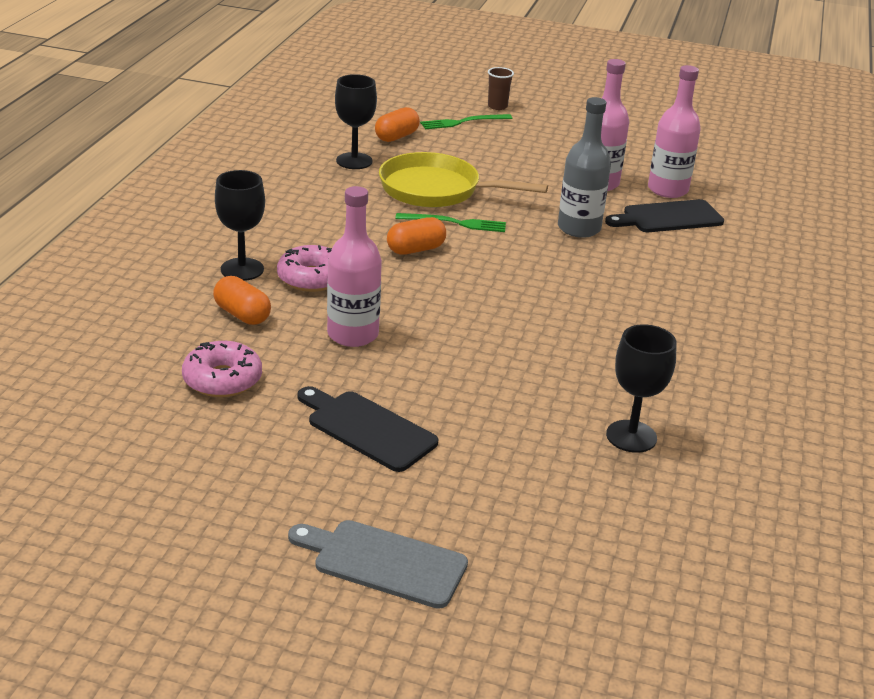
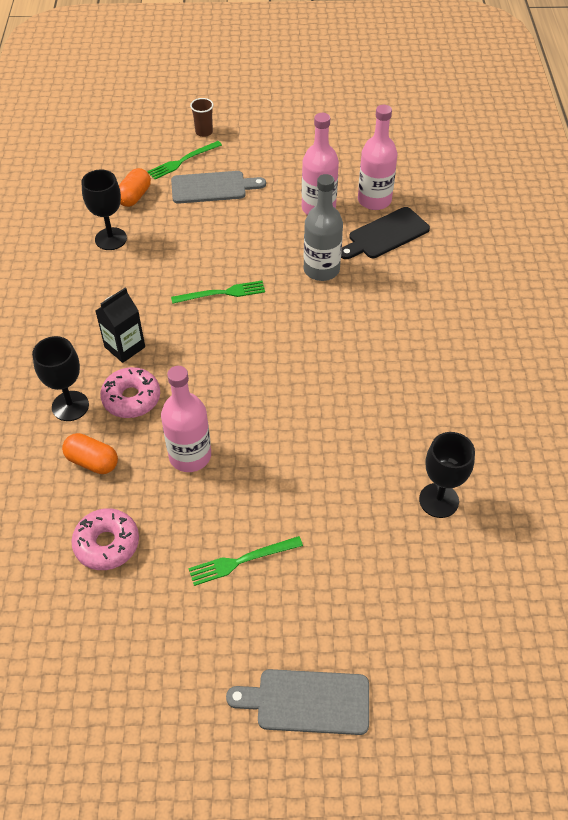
camera: 15 degrees left, 20 degrees up
(325, 240) = (125, 347): none -> black carton
(367, 429) = (241, 561): black cutting board -> green fork
(416, 249) = (202, 336): orange capsule -> none
(436, 190) = (192, 256): yellow pan -> none
(486, 146) = (212, 187): none -> grey cutting board

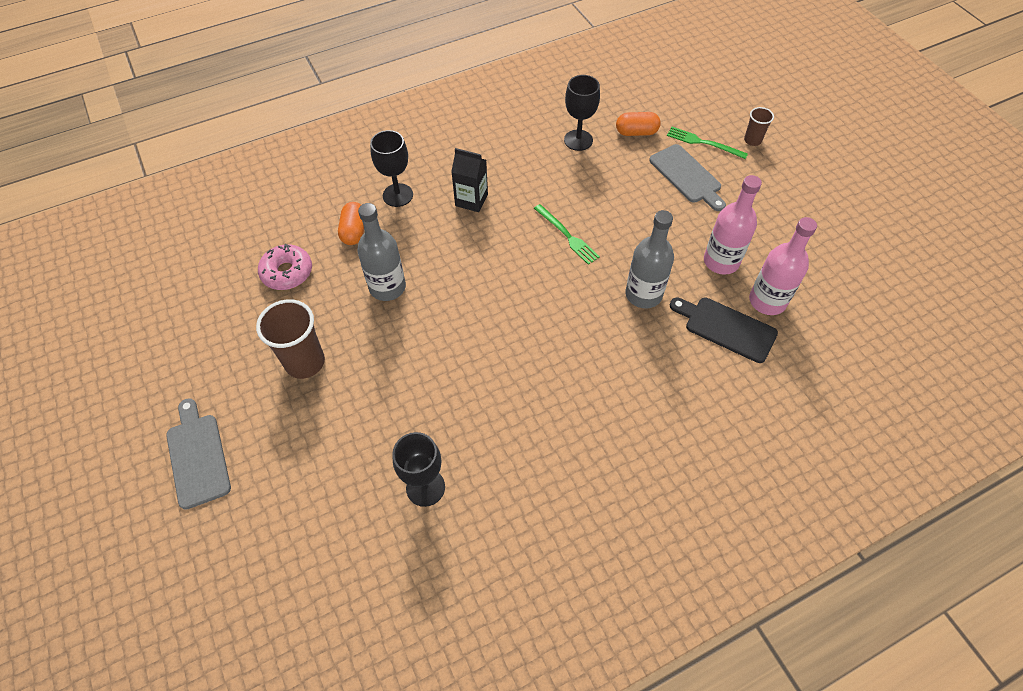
camera: 65 degrees right, 5 degrees up
(131, 398) = (423, 227): pink donut -> none
(190, 456) = (387, 287): pink bottle -> grey bottle
(241, 561) = (305, 362): green fork -> brown cup

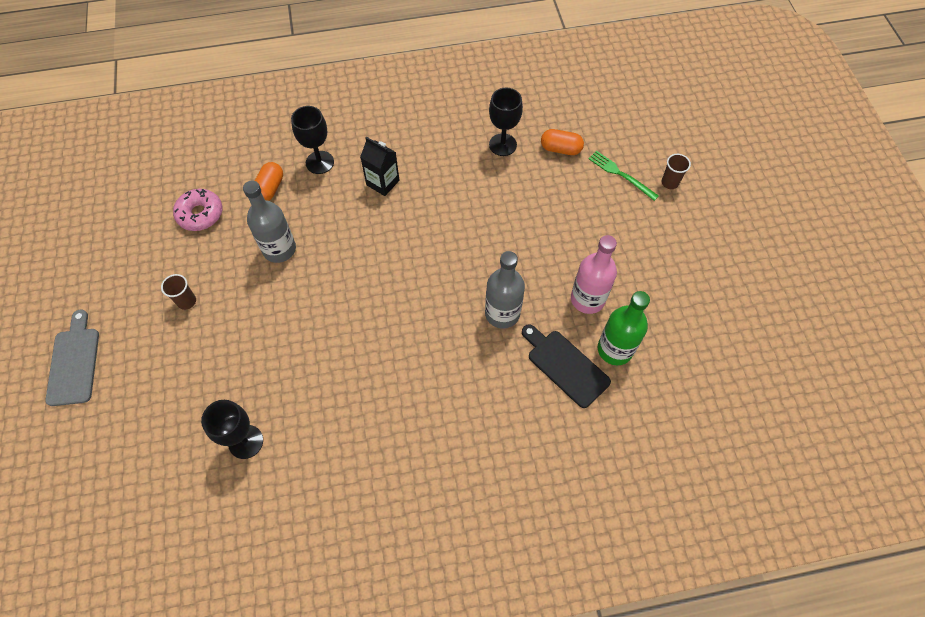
camera: 15 degrees right, 5 degrees up
(305, 362) = (187, 301): brown cup -> brown cup, size x0.54
(567, 235) = (455, 238): green fork -> none
(687, 176) = (590, 205): grey cutting board -> none
(767, 301) = (615, 349): pink bottle -> green bottle

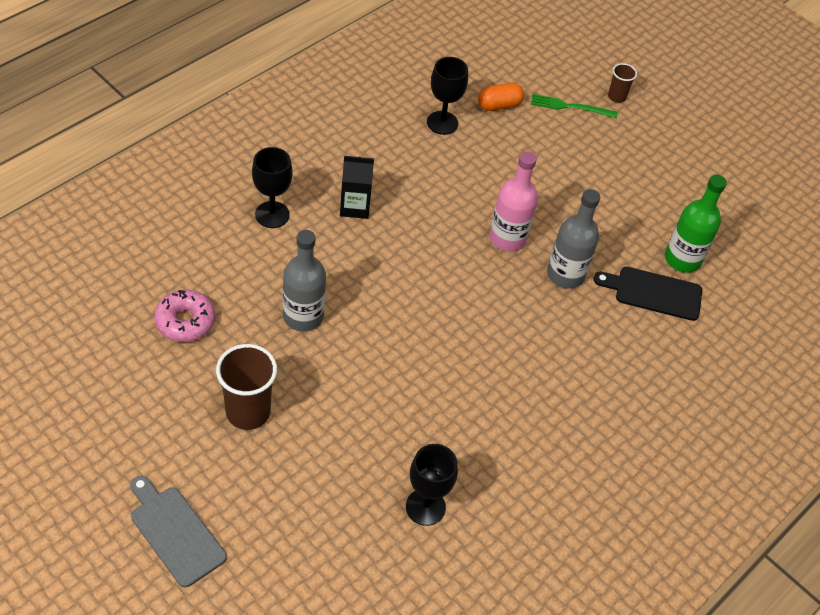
camera: 40 degrees left, 10 degrees down
(187, 301) = (248, 412): brown cup -> brown cup, size x1.87
(270, 188) = (240, 263): orange capsule -> none
(587, 299) = (627, 228): pink bottle -> pink bottle (507, 238)

